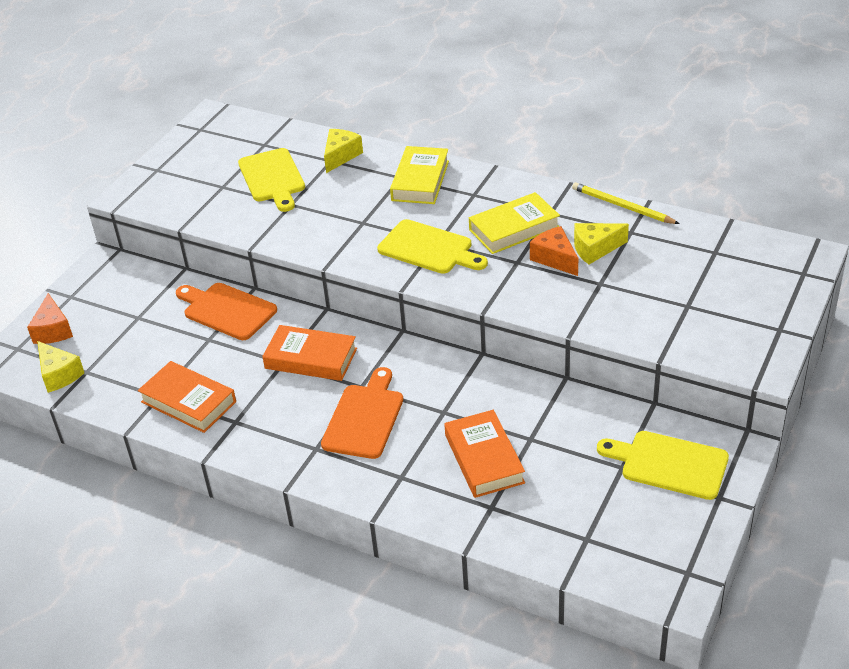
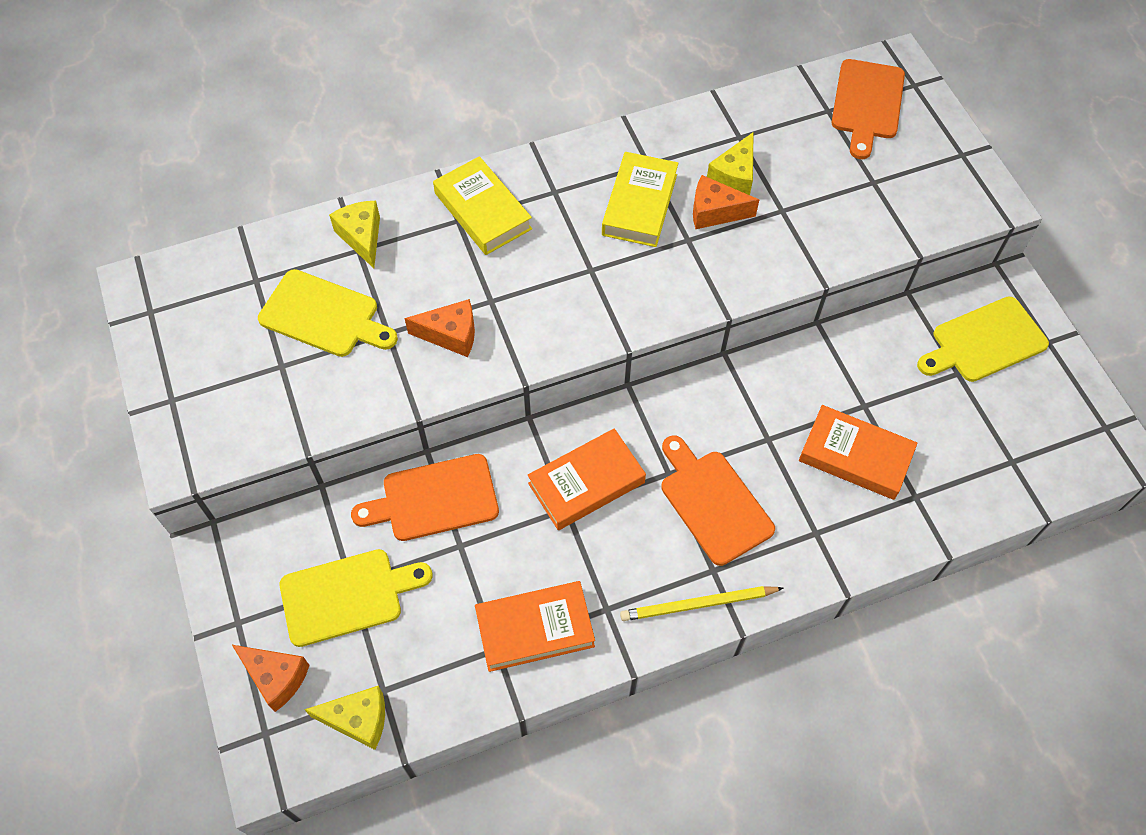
camera: 50 degrees left, 20 degrees up
(320, 224) = (451, 335): none -> orange cheese
(429, 248) = (592, 283): yellow cutting board -> yellow cutting board (347, 595)
(622, 206) = (699, 113): yellow pencil -> yellow pencil (698, 604)
(750, 264) = (867, 104): none -> orange cutting board

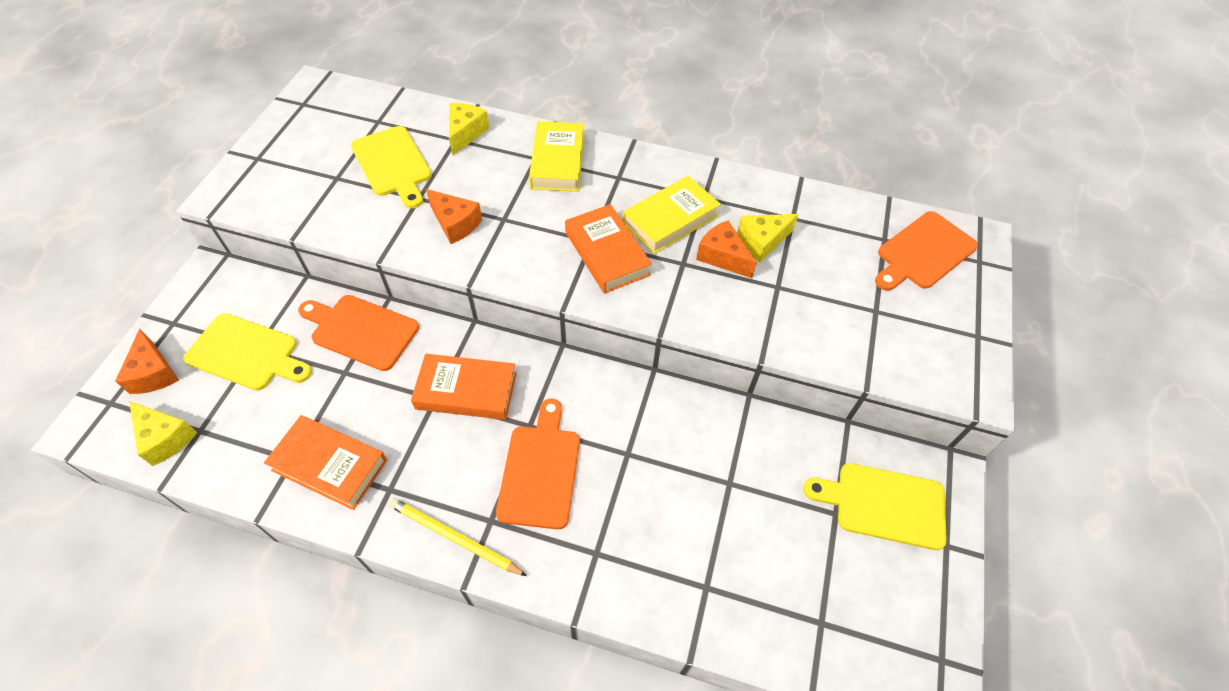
camera: 35 degrees right, 5 degrees down
(855, 456) = (685, 517): orange book -> orange book (607, 253)

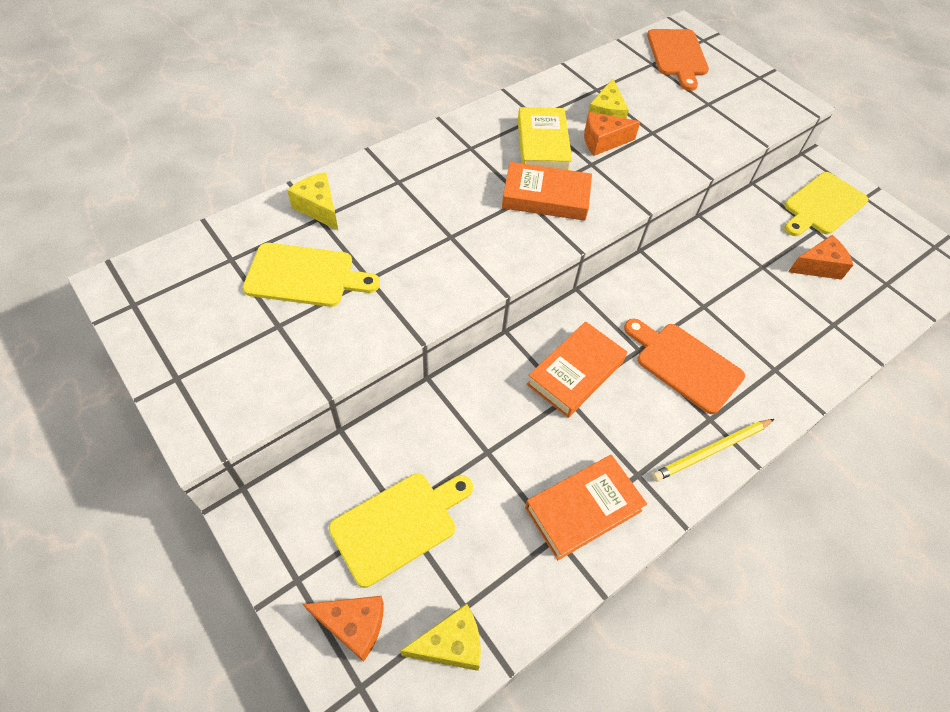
camera: 55 degrees left, 0 degrees up
(361, 331) = (449, 417): orange cutting board -> none
(455, 224) = (426, 269): orange cheese -> orange cheese (818, 266)
(558, 162) = (417, 171): yellow book -> none

